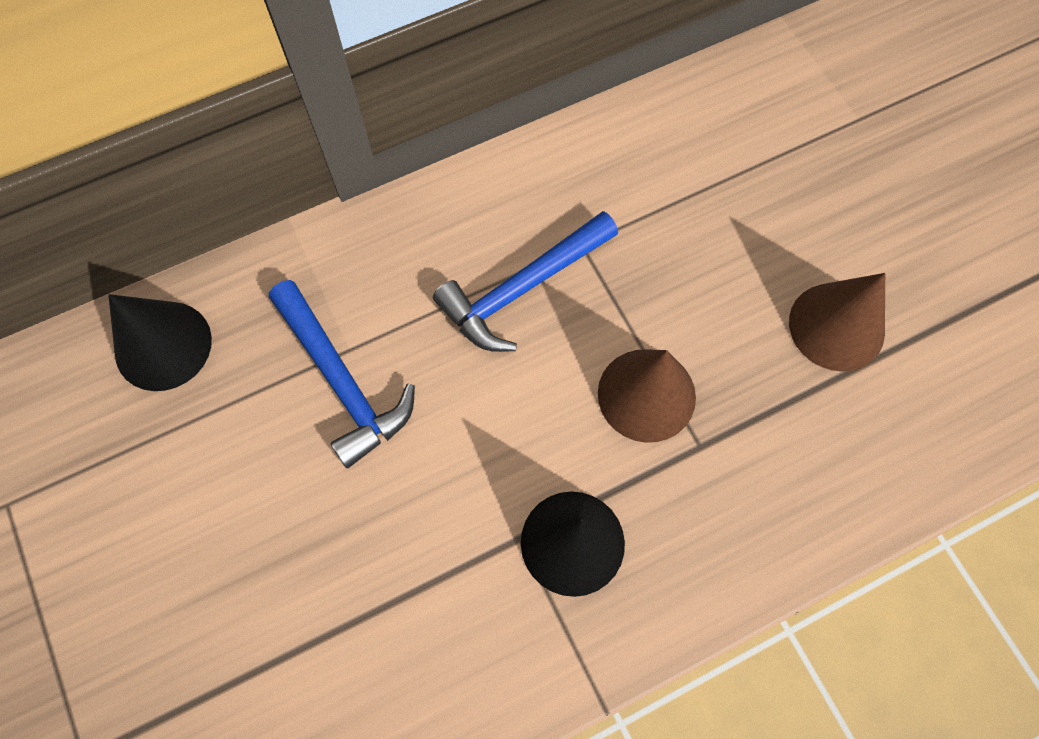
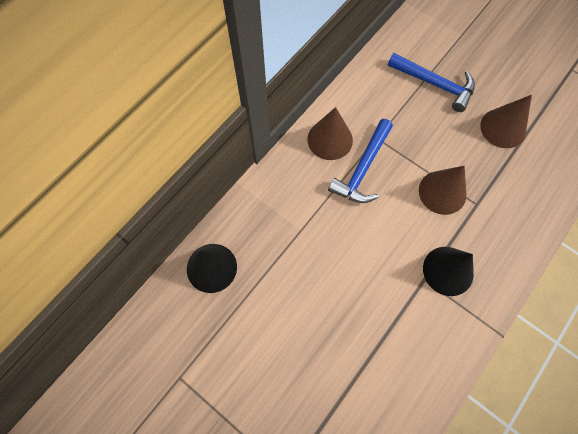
camera: 25 degrees left, 0 degrees up
(341, 380) = (306, 246): blue hammer -> blue hammer (434, 84)
(493, 212) = (330, 139): none -> brown cone

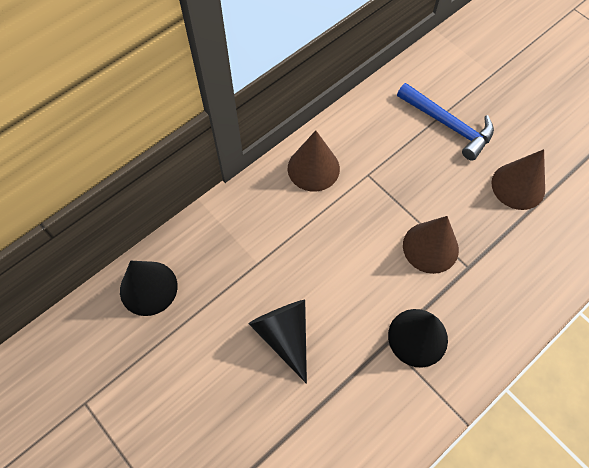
camera: 10 degrees right, 5 degrees down
(337, 289) = (285, 336): none -> black cone
(362, 168) = (343, 206): blue hammer -> none

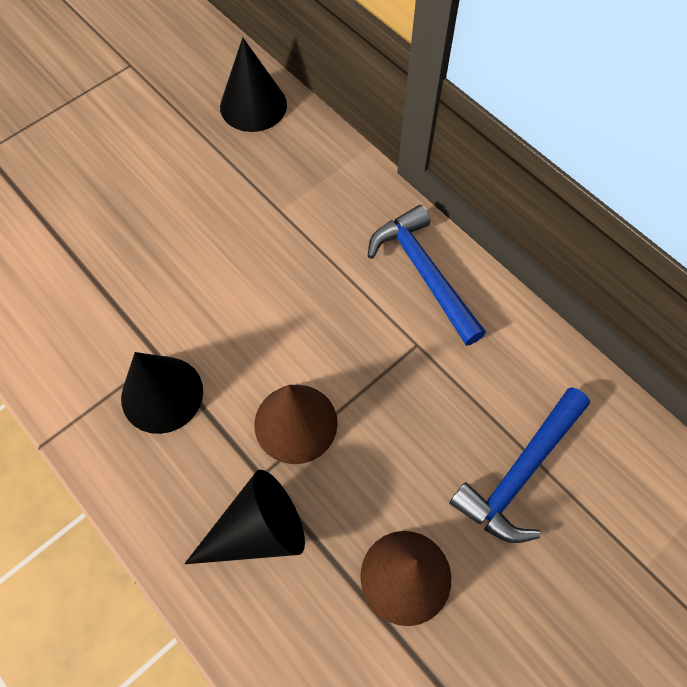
camera: 90 degrees right, 0 degrees up
(285, 336) = (181, 240): black cone -> black cone (257, 531)
(313, 168) = (424, 273): brown cone -> blue hammer

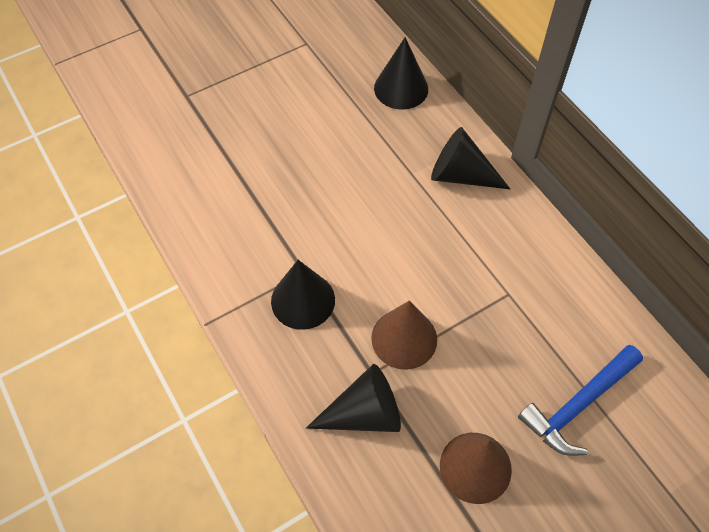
camera: 10 degrees right, 5 degrees down
(340, 203) = (461, 175): none -> black cone
(424, 273) = (522, 240): blue hammer -> none

